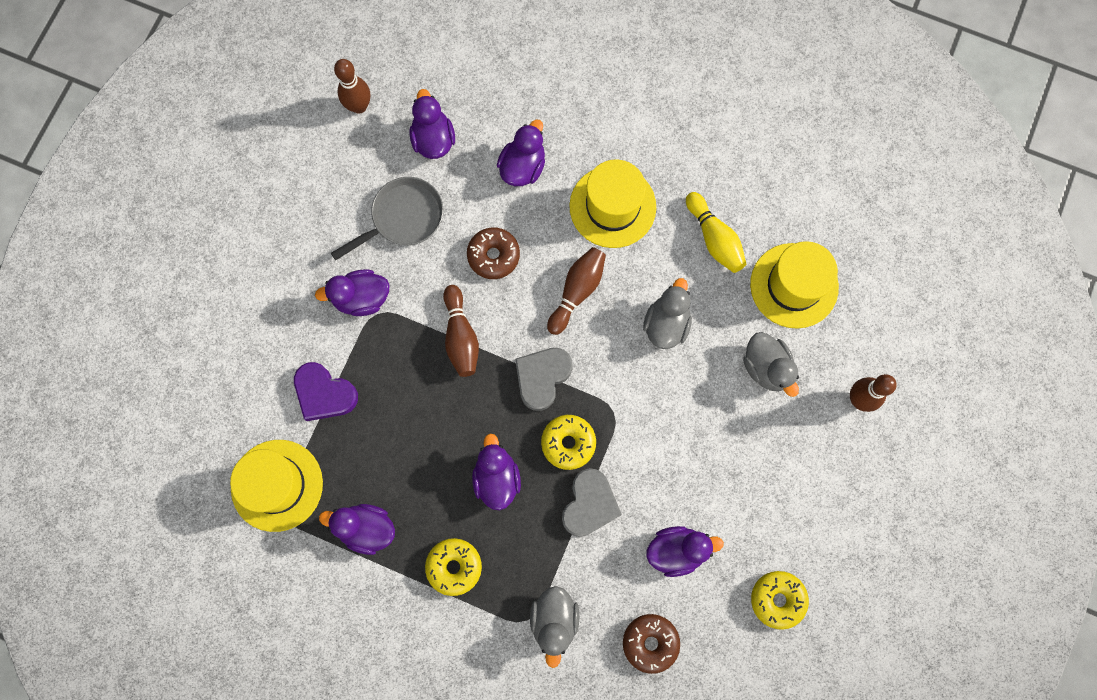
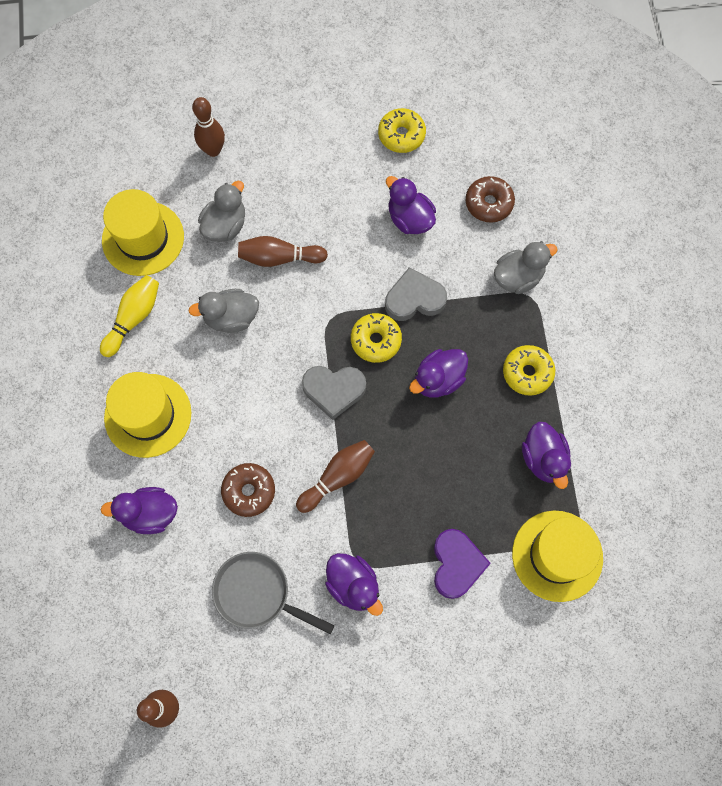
camera: 120 degrees left, 5 degrees down
(433, 139) = (164, 613): purple duck -> none
(577, 292) = (243, 403): brown bowling pin -> brown bowling pin (279, 258)

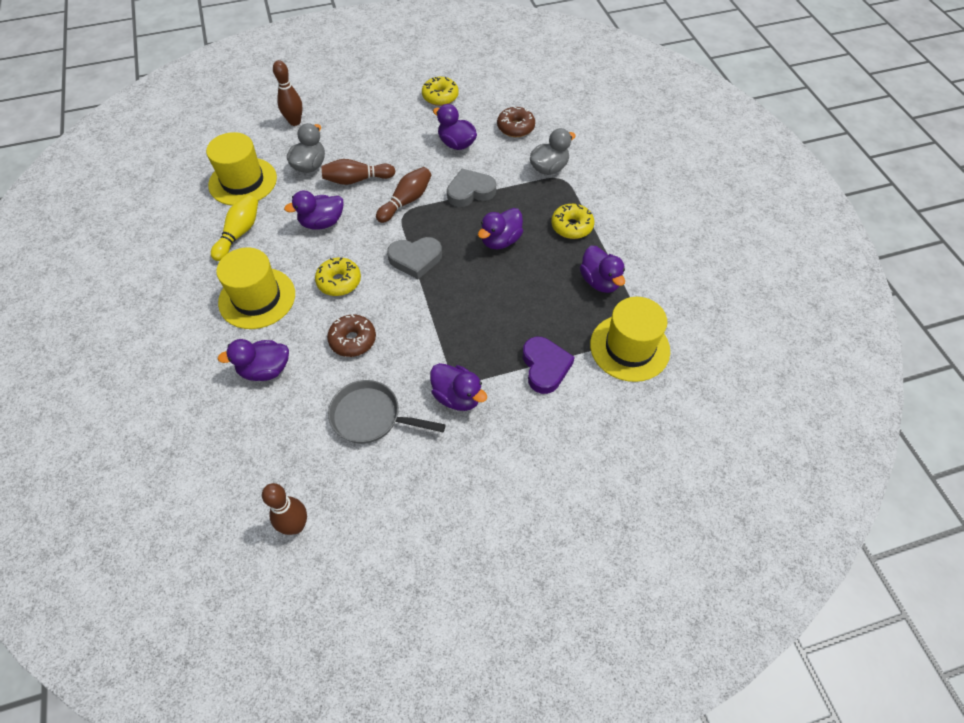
camera: 10 degrees left, 15 degrees down
(231, 318) = (322, 223): grey duck -> purple duck
(337, 477) = (429, 319): brown bowling pin -> brown bowling pin (406, 201)
(376, 340) = (444, 222): yellow donut -> yellow donut (339, 281)

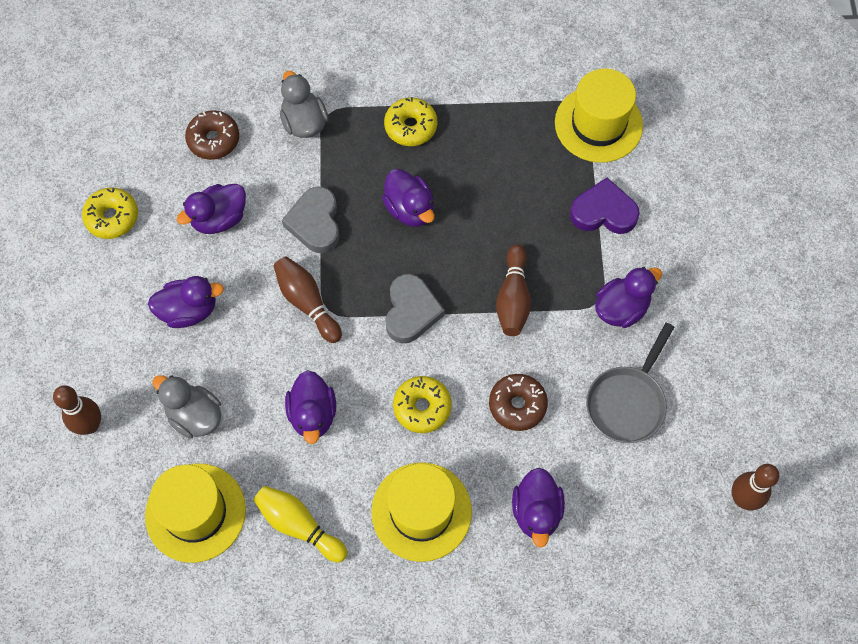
camera: 75 degrees left, 10 degrees up
(357, 180) = (245, 357): brown bowling pin -> brown bowling pin (513, 298)
(600, 281) = (502, 123): purple duck -> purple duck (189, 310)

